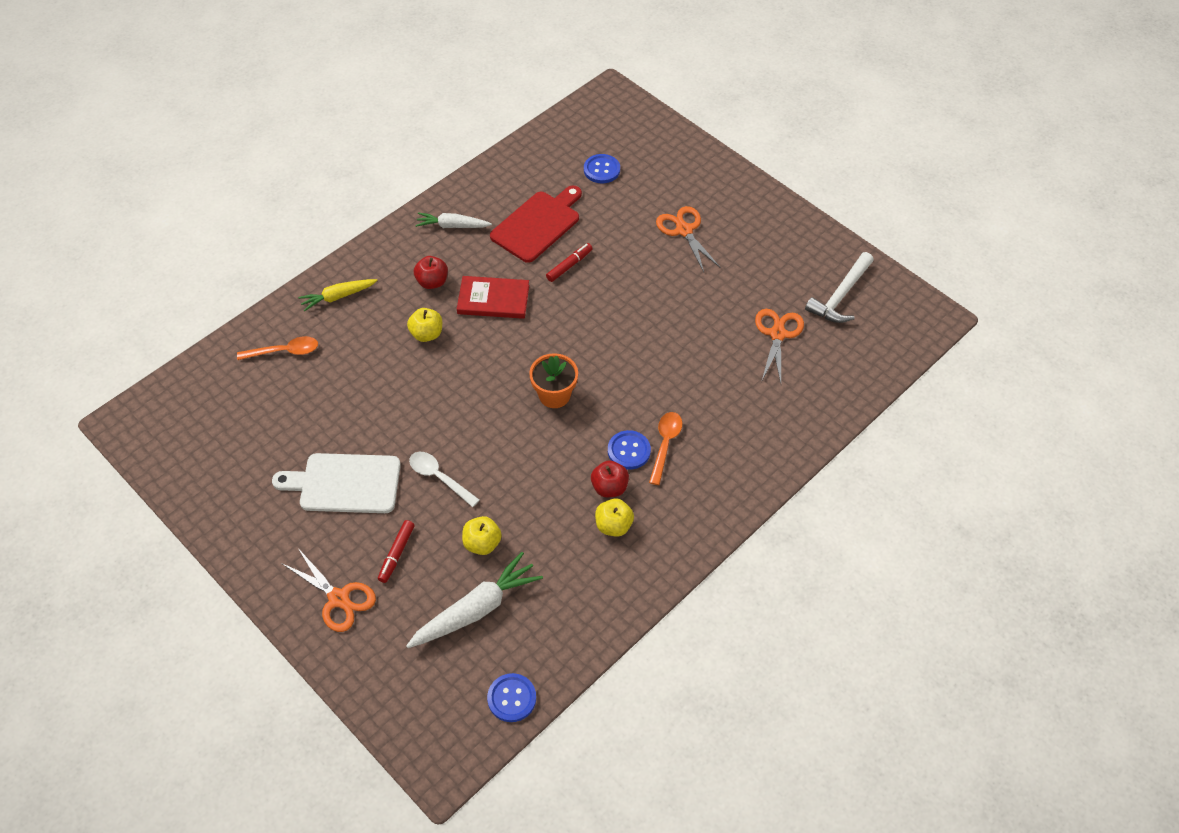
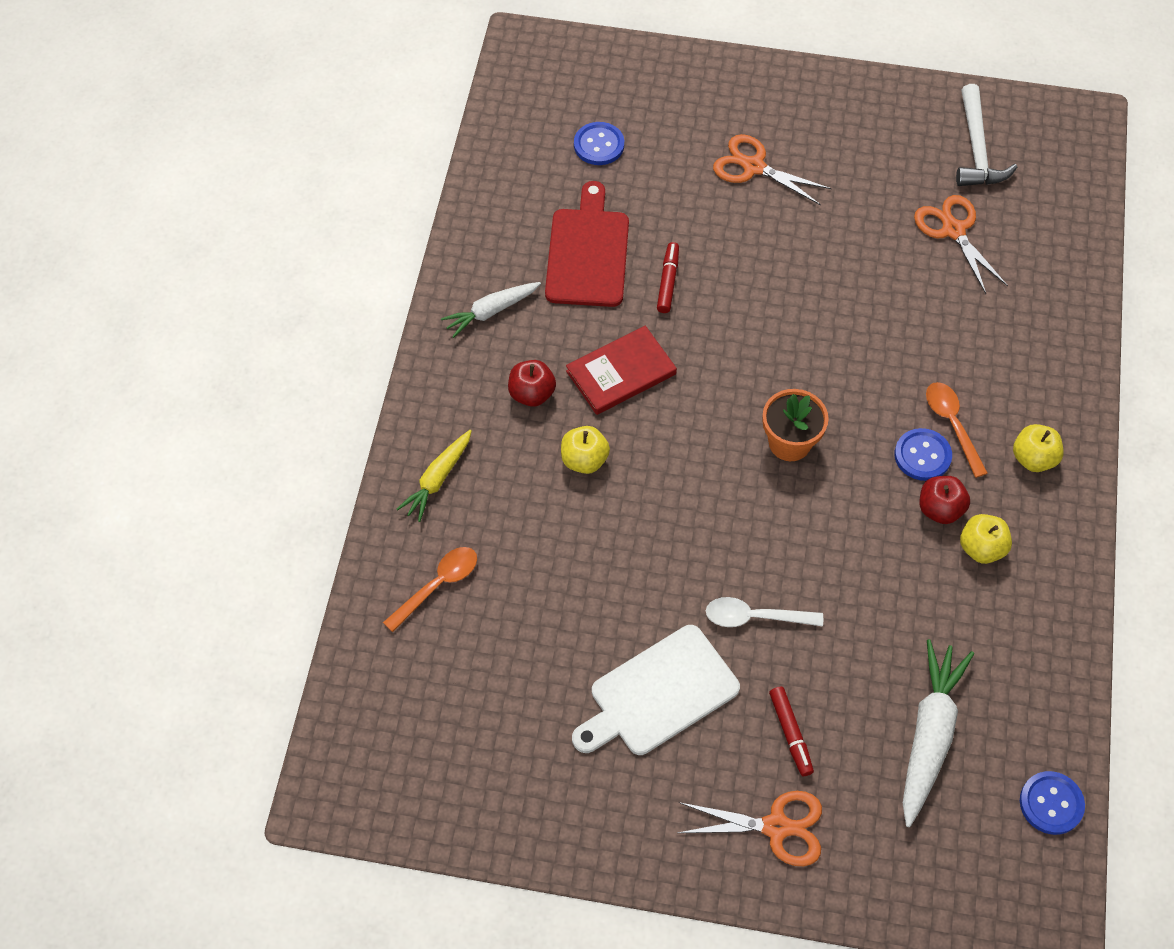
camera: 35 degrees left, 5 degrees up
(482, 543) = (868, 659): yellow apple -> yellow apple (1033, 458)

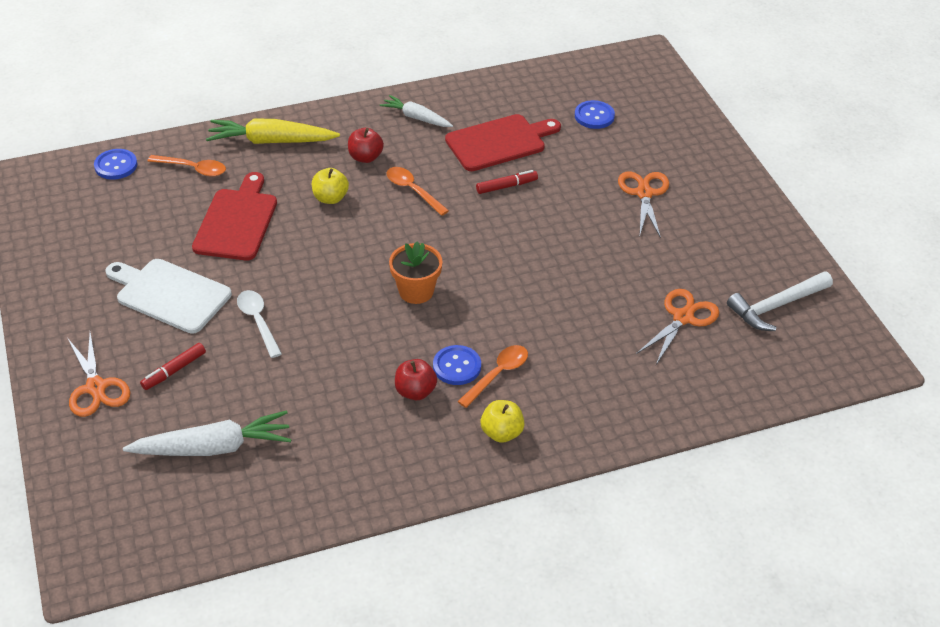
camera: 60 degrees right, 15 degrees down
(437, 479) = (271, 141): yellow carrot -> yellow carrot, size x1.60
(568, 574) = (237, 221): none -> red cutting board
(621, 373) = (413, 191): red book -> orange spoon
(981, 548) = (396, 427): yellow apple -> none
(1051, 803) = (192, 540): blue button -> blue button (116, 165)

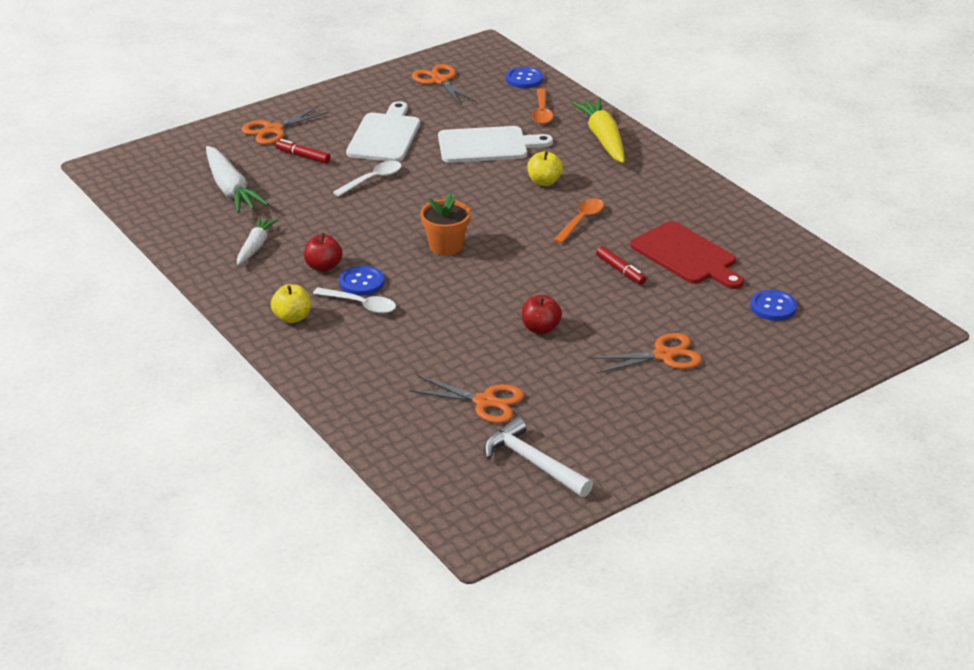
camera: 75 degrees right, 10 degrees down
(74, 228) = (439, 81): none -> orange scissors
(237, 221) = (487, 145): red cutting board -> white cutting board
(365, 157) = (612, 188): red apple -> red apple (540, 328)
(416, 118) = (691, 204): white carrot -> white carrot (255, 246)
(497, 375) = (360, 305): orange spoon -> white spoon

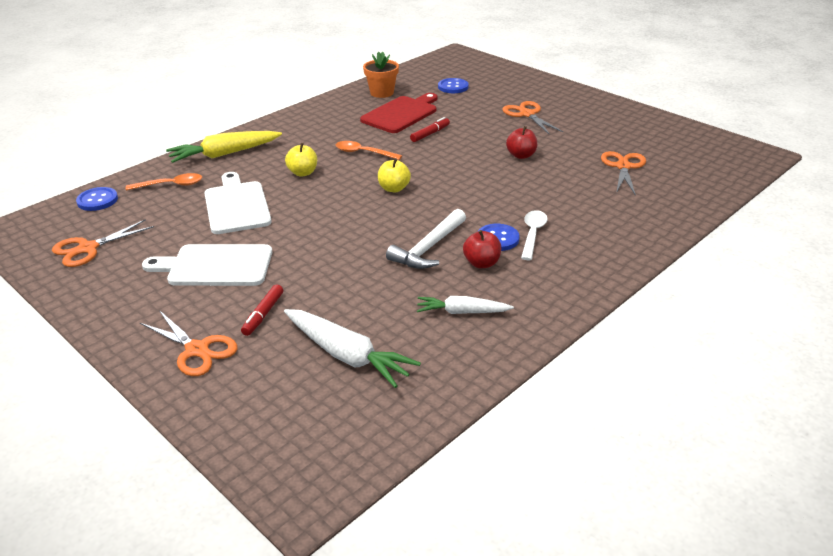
camera: 100 degrees left, 0 degrees up
(230, 189) = (347, 355): white carrot -> white carrot turned 75 degrees clockwise
(292, 317) = (572, 266): yellow apple -> yellow apple (394, 188)
(372, 179) = (310, 260): white spoon -> none
(446, 246) = (422, 206): orange flower pot -> orange flower pot (382, 93)
(533, 462) = (673, 145): white hammer -> white hammer (428, 248)

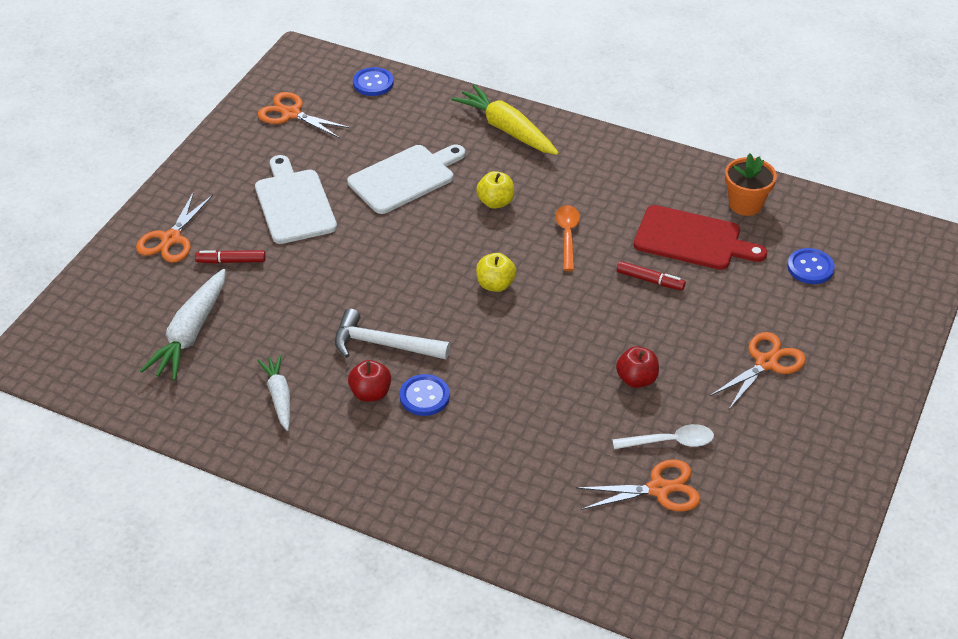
camera: 70 degrees right, 10 degrees up
(170, 185) = (423, 117): orange spoon -> none
(532, 234) = (446, 425): white spoon -> white spoon (670, 442)

